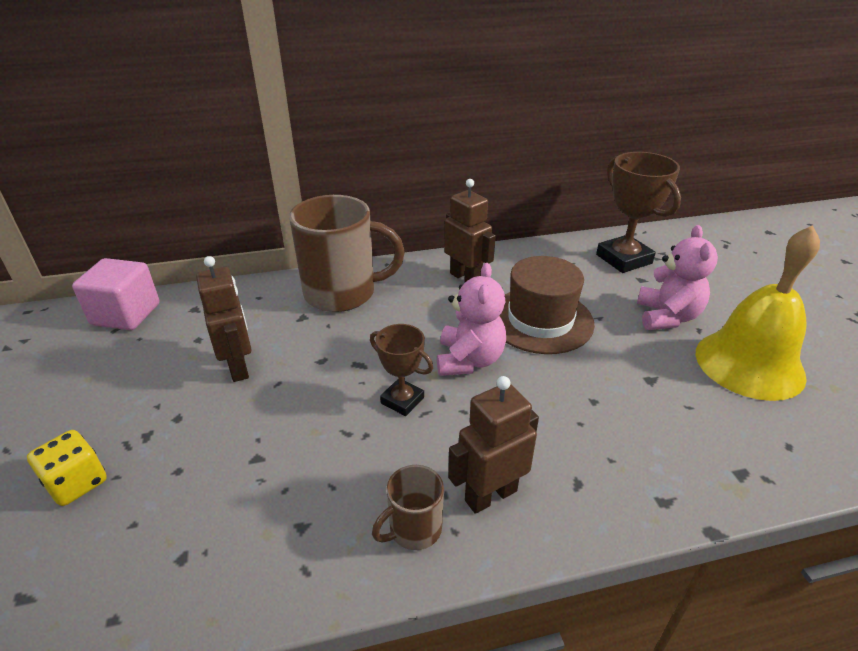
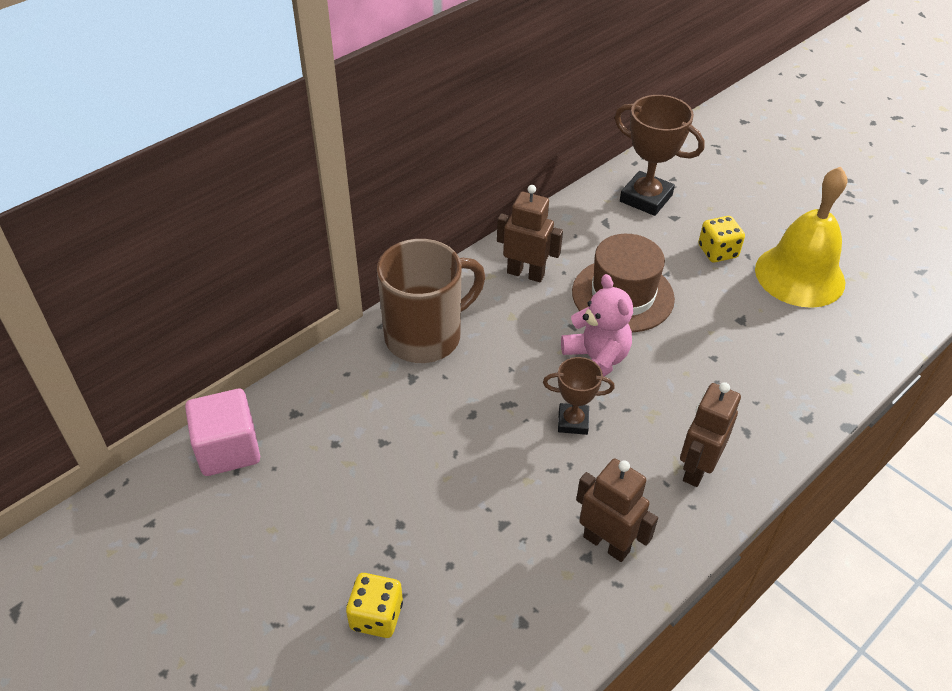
camera: 30 degrees left, 10 degrees up
(239, 367) = (404, 453): brown robot -> brown robot (606, 543)
(414, 529) = (665, 519): brown mug -> none
(667, 317) = (717, 252): pink teddy bear -> yellow dice

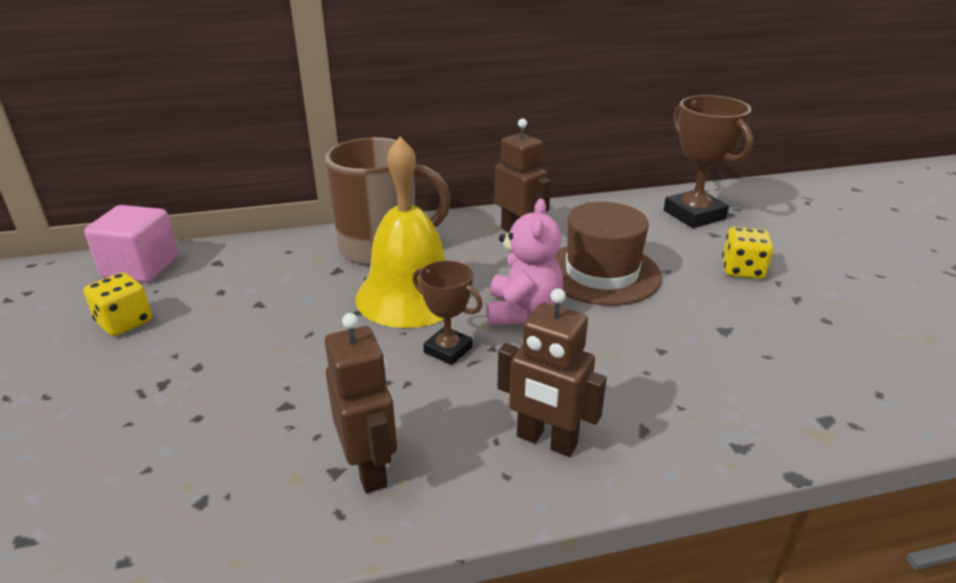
camera: 30 degrees right, 15 degrees down
(376, 616) = (85, 429): yellow dice -> yellow dice (124, 322)
(696, 468) = (546, 441): brown robot -> brown robot turned 120 degrees counterclockwise
(799, 275) = (834, 315): yellow bell -> yellow bell (410, 295)

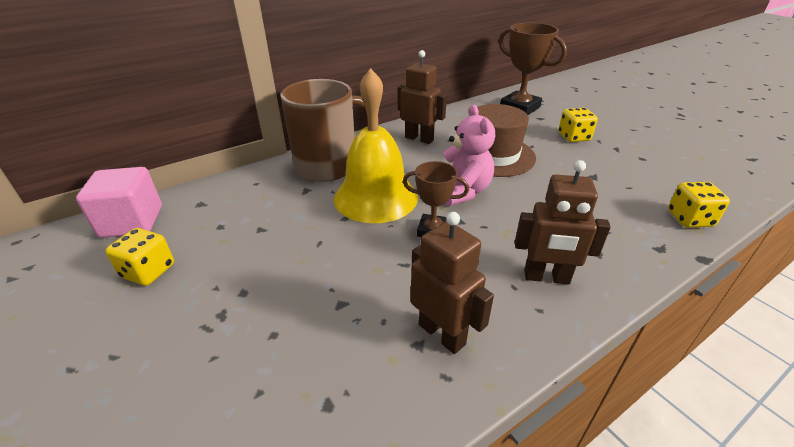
camera: 20 degrees left, 5 degrees up
(824, 420) = (689, 219): none -> yellow dice

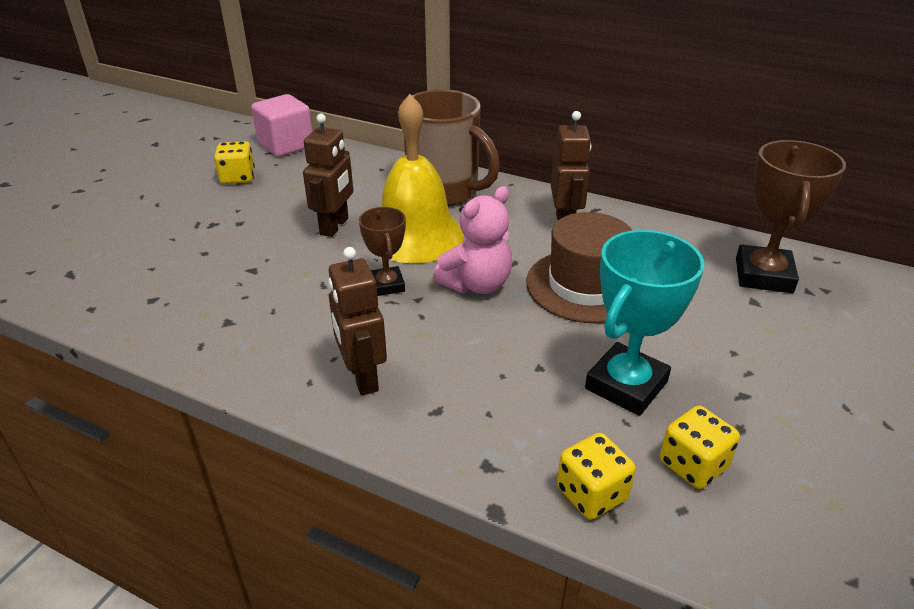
camera: 60 degrees right, 0 degrees up
(442, 334) = (245, 331): brown robot -> brown robot (335, 226)
(574, 137) = (728, 345): yellow dice -> yellow dice (693, 465)
(596, 176) = (626, 385): none -> turquoise trophy

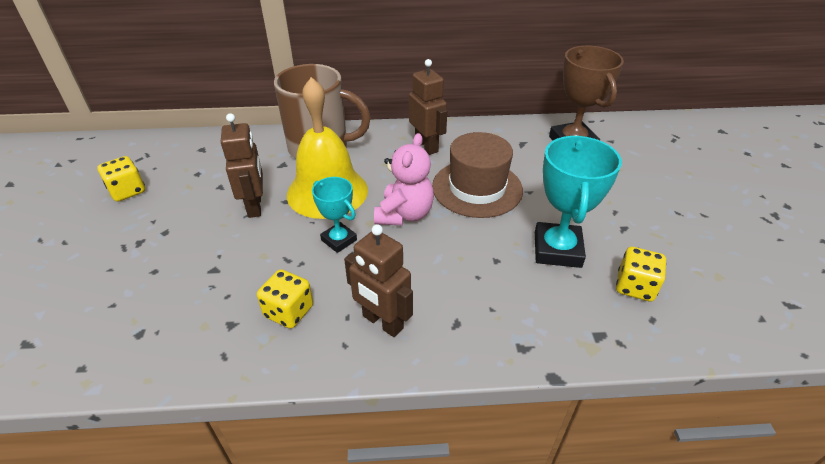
camera: 30 degrees left, 5 degrees up
(286, 145) = (149, 148): pink cube -> none
(387, 285) = (339, 240): brown trophy -> turquoise trophy
(591, 494) = (598, 335): yellow dice -> yellow dice (289, 311)

